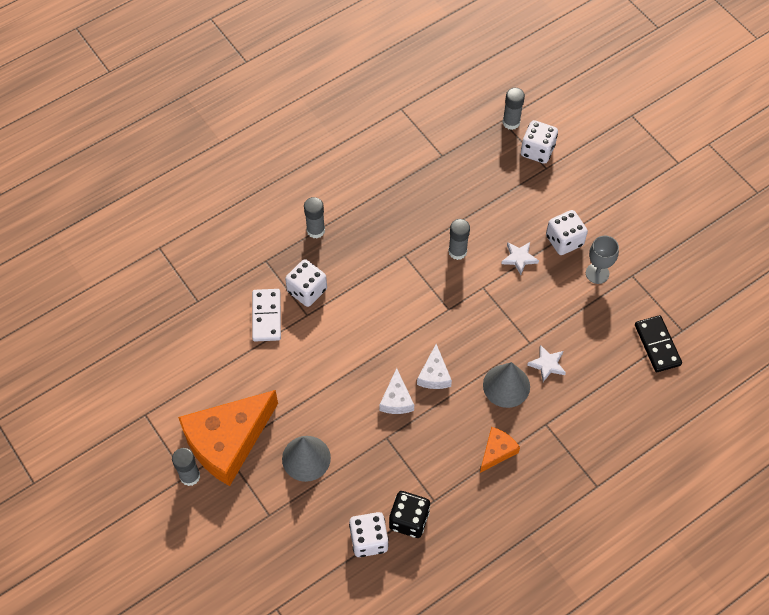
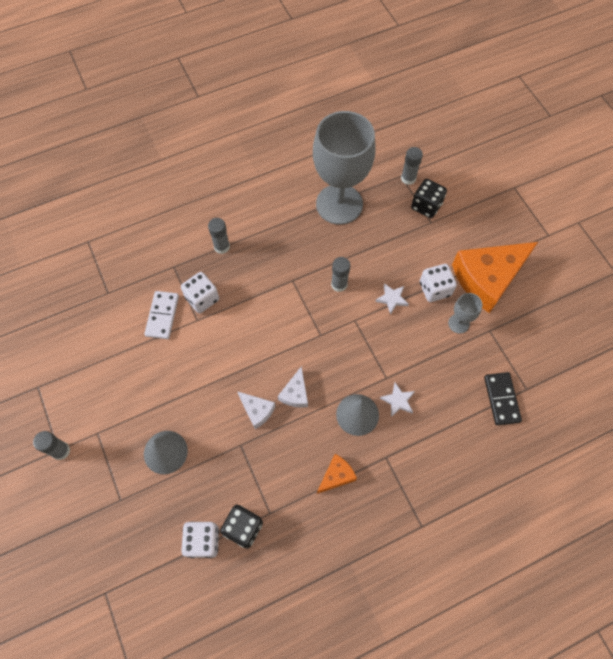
camera: 10 degrees right, 5 degrees up
(227, 441) = (101, 424): orange cheese -> orange cheese (487, 278)
(396, 399) = (257, 411): white cheese -> white cheese turned 60 degrees counterclockwise
(439, 163) = (339, 204): none -> grey goblet
(537, 150) = (426, 206): white dice -> black dice

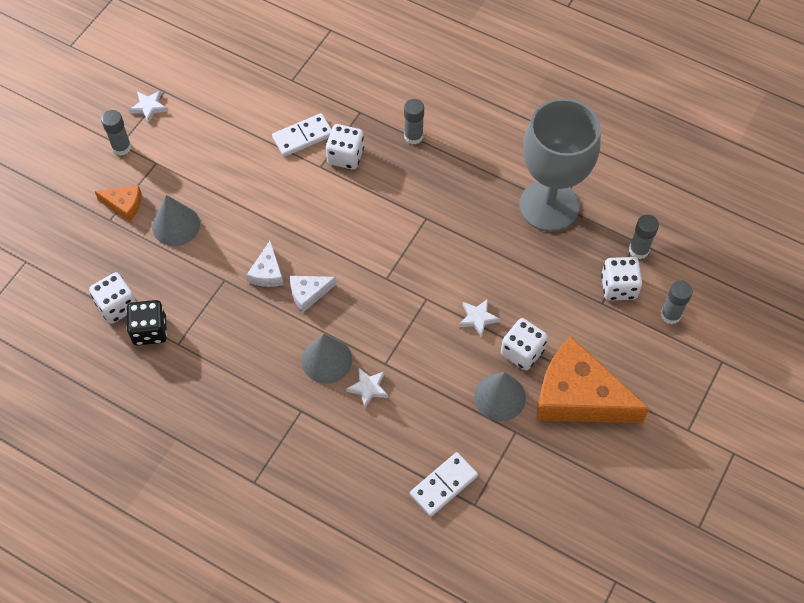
camera: 55 degrees right, 5 degrees down
(42, 407) = (149, 107): none -> white star
(336, 475) = (252, 378): orange cheese -> orange cheese (124, 205)
(339, 284) = (455, 261): grey glue stick -> grey glue stick (670, 315)
(426, 206) = (618, 287): black dice -> white dice
(458, 323) = (500, 397): grey goblet -> grey cone
(501, 399) = (443, 485): black domino -> white domino

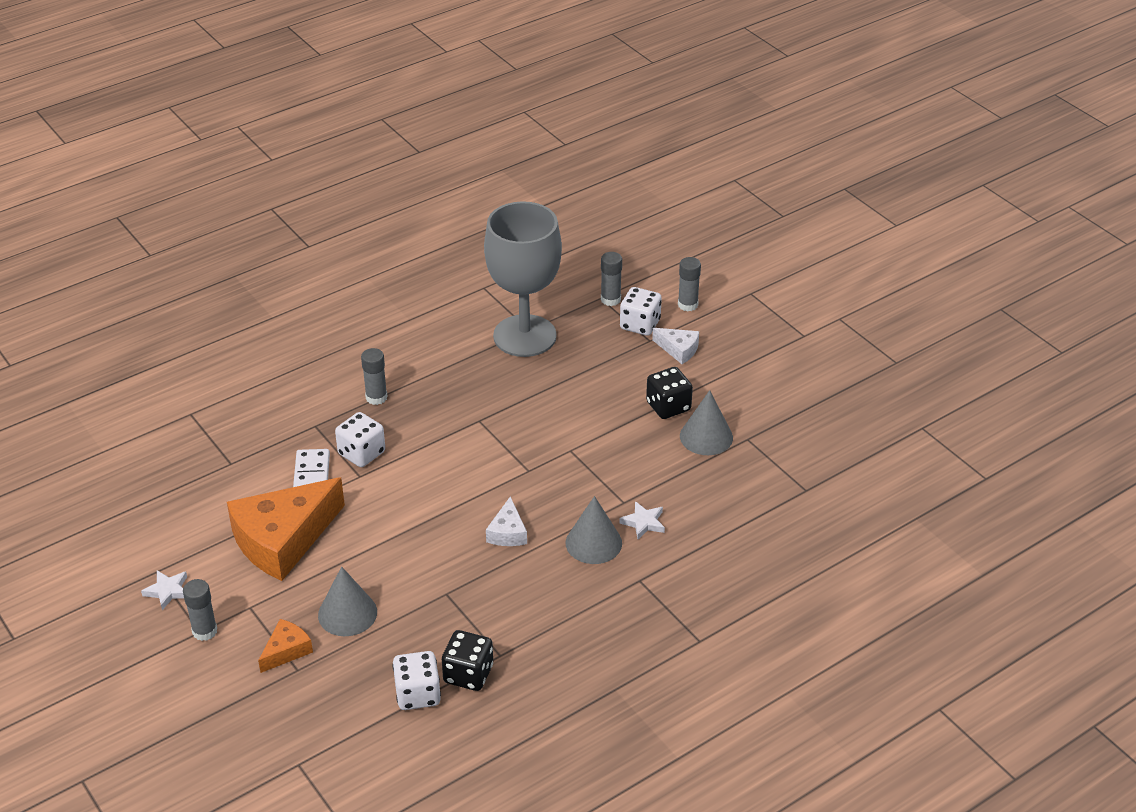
camera: 65 degrees left, 20 degrees down
(267, 272) = (461, 556): white cheese -> white cheese (679, 349)
(443, 485) = (776, 504): white domino -> none
(478, 318) = (614, 423): white star -> none
(522, 352) = (668, 406): white dice -> black dice
(578, 396) = (734, 387): orange cheese -> orange cheese (283, 540)

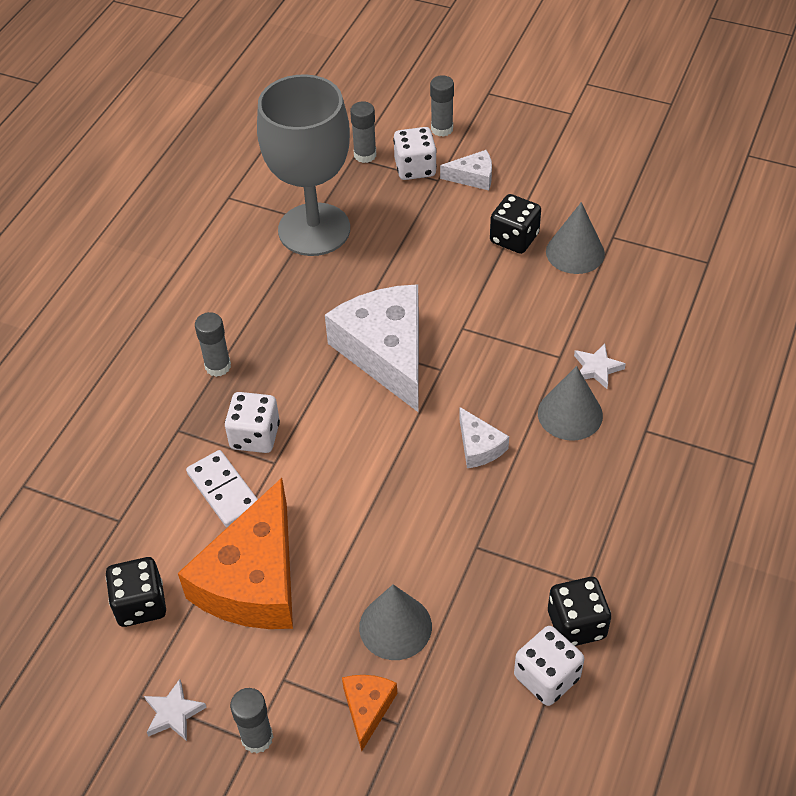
camera: 30 degrees left, 10 degrees up
(201, 519) = (140, 604): none -> black dice
(500, 441) = (386, 352): none -> white cheese

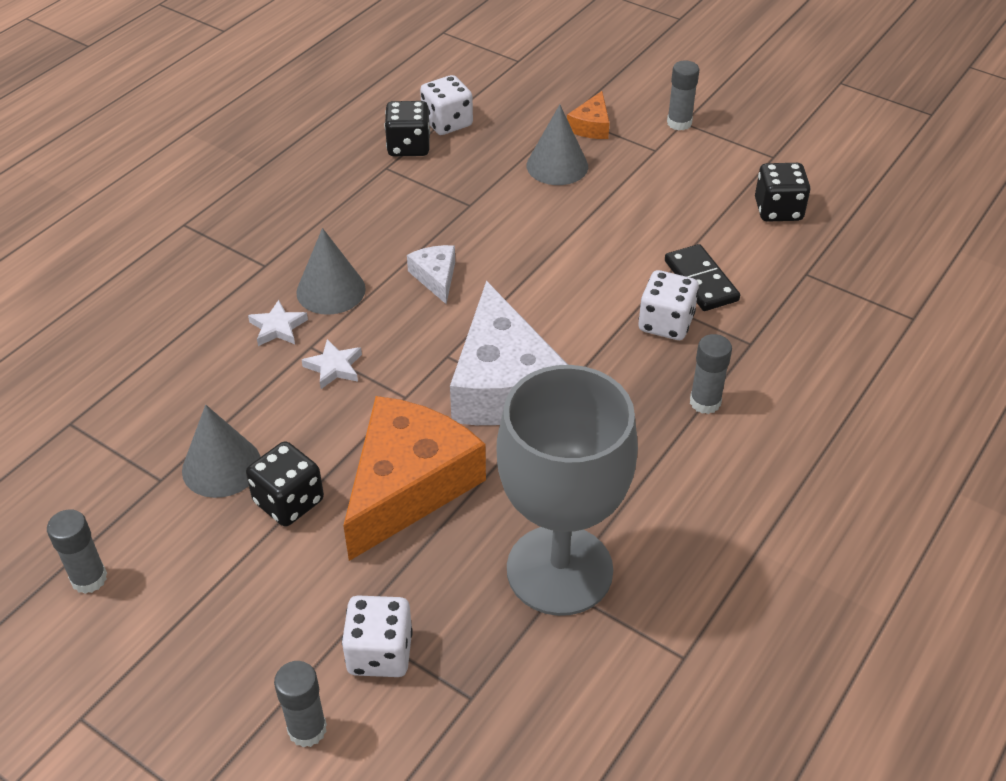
camera: 170 degrees left, 5 degrees down
(173, 713) = (745, 144): white star -> white star (334, 367)
(223, 491) = (701, 281): white domino -> black domino
(253, 579) = (675, 211): orange cheese -> orange cheese (408, 485)
(365, 155) = (451, 698): grey glue stick -> grey glue stick (89, 578)
(473, 177) = (299, 616): white cheese -> none

